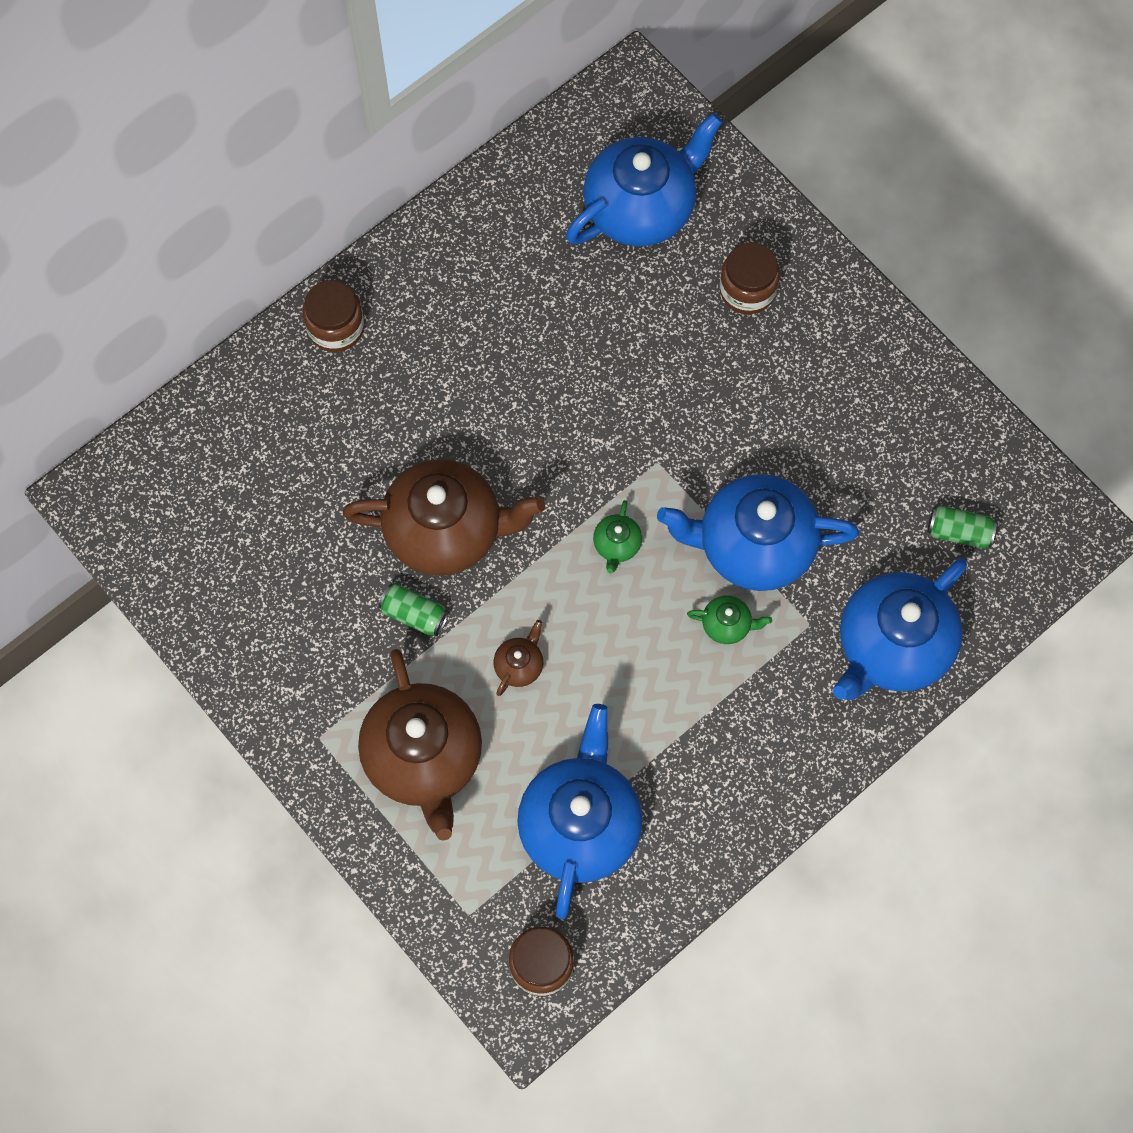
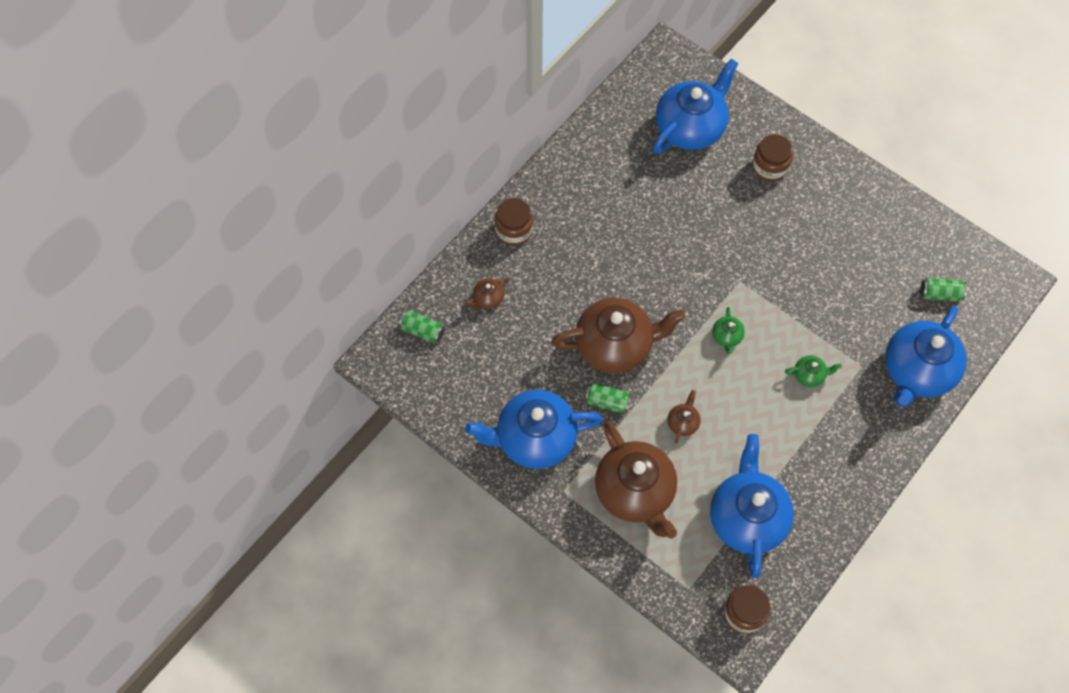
camera: 10 degrees left, 5 degrees down
(165, 461) = (422, 331): none -> green can
(273, 427) = (488, 298): none -> brown teapot
(753, 545) = (813, 323): blue teapot -> blue teapot (534, 439)

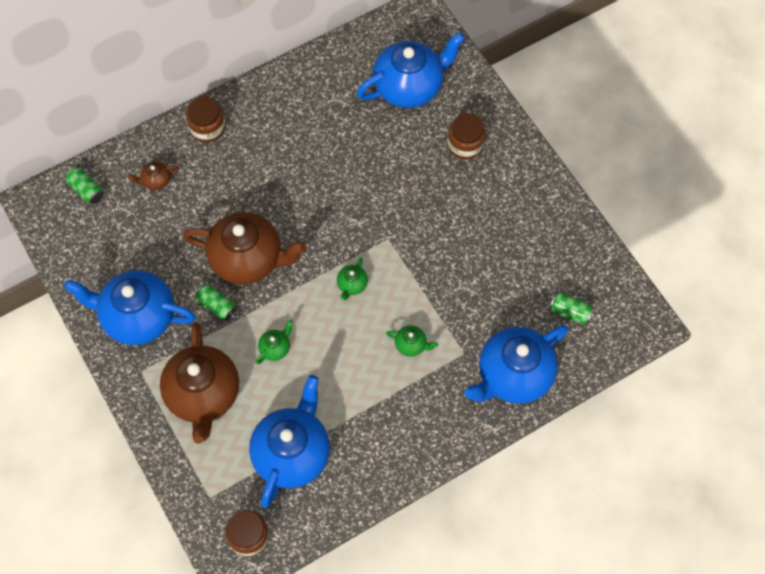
camera: 20 degrees right, 0 degrees up
(683, 423) = (275, 348): brown teapot -> green teapot

